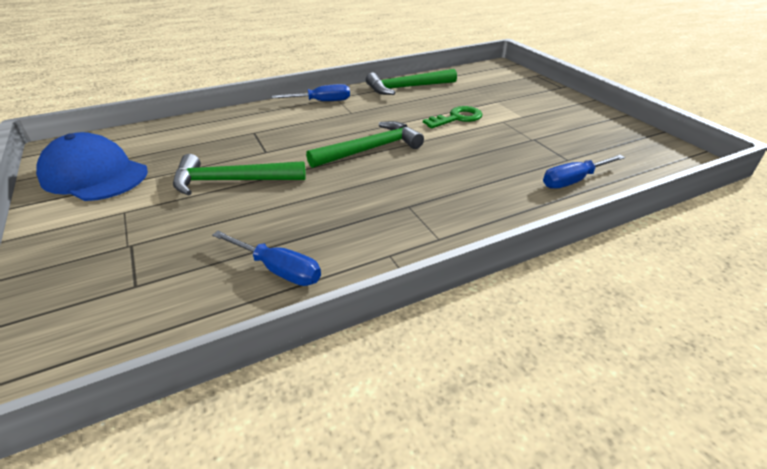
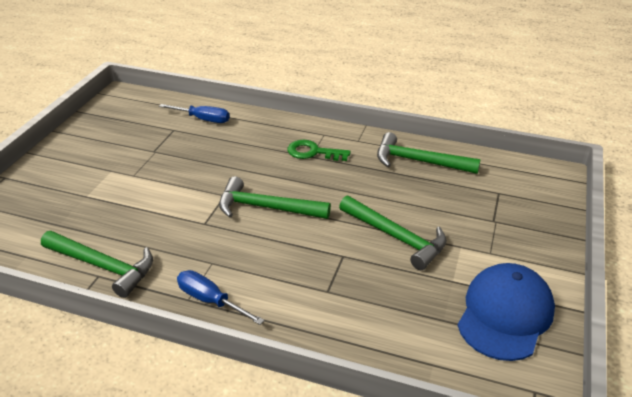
camera: 135 degrees left, 0 degrees up
(94, 175) = (505, 314): blue cap -> blue cap turned 135 degrees counterclockwise
(279, 270) = (419, 161): blue screwdriver -> green hammer
(457, 118) = (154, 198): green key -> green key (313, 152)

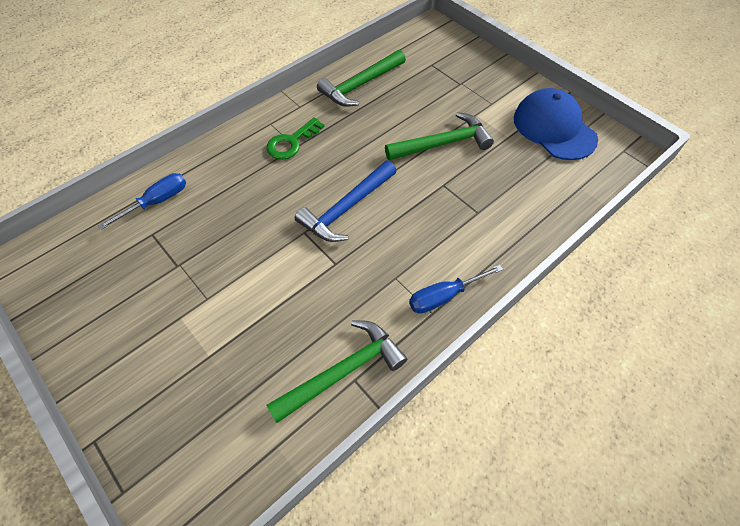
camera: 60 degrees left, 20 degrees up
(266, 208) = (346, 208): green hammer -> blue hammer

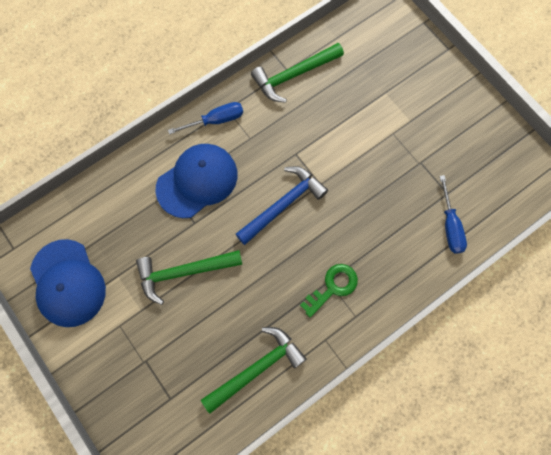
camera: 175 degrees left, 15 degrees up
(157, 201) = (450, 226): blue screwdriver -> blue screwdriver turned 60 degrees counterclockwise
(450, 224) = (197, 181): none -> blue cap

